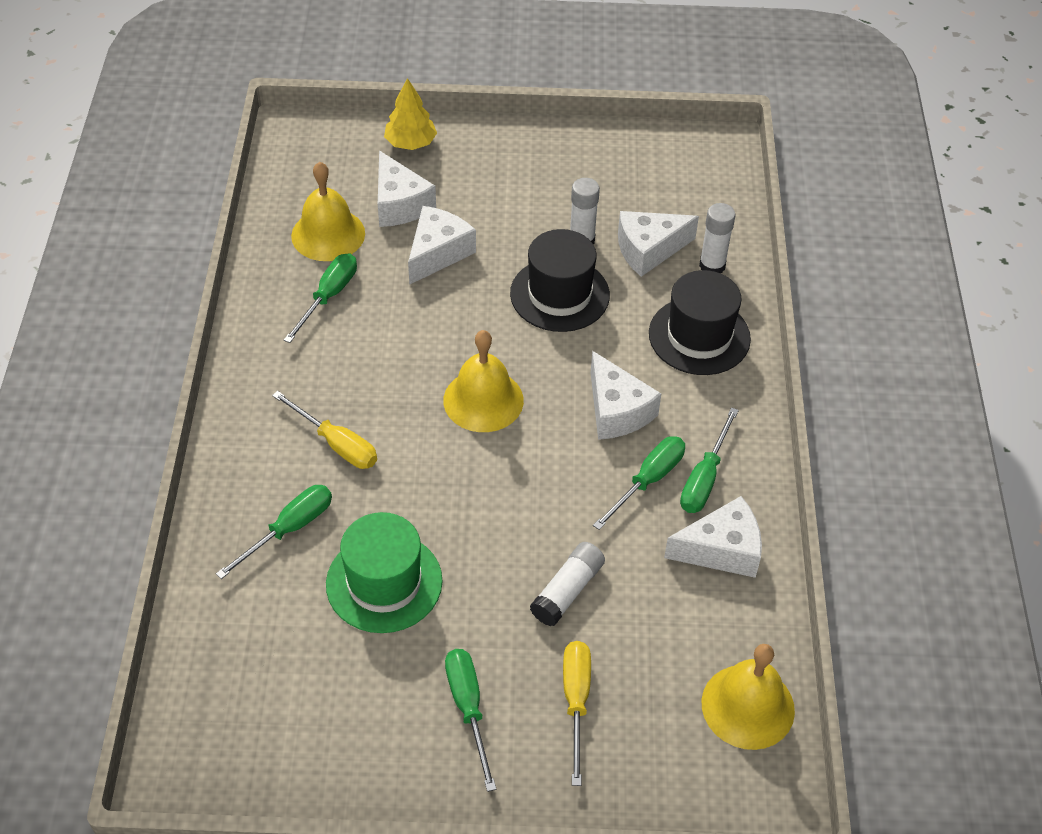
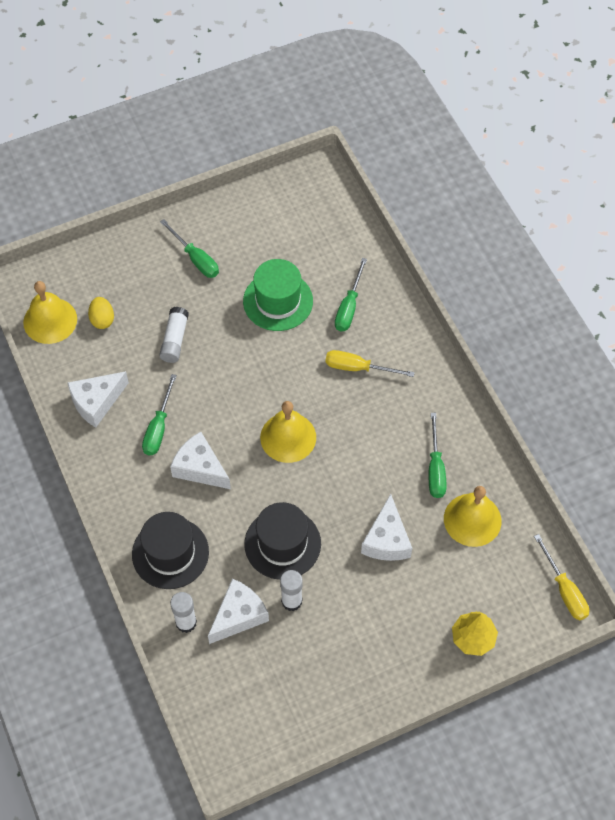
camera: 155 degrees right, 10 degrees up
(399, 204) = (441, 571): white cheese -> none
(576, 701) = (142, 285): yellow screwdriver -> yellow screwdriver (564, 590)
(663, 671) = (102, 319): none -> yellow egg
(704, 478) = (124, 445): green screwdriver -> none

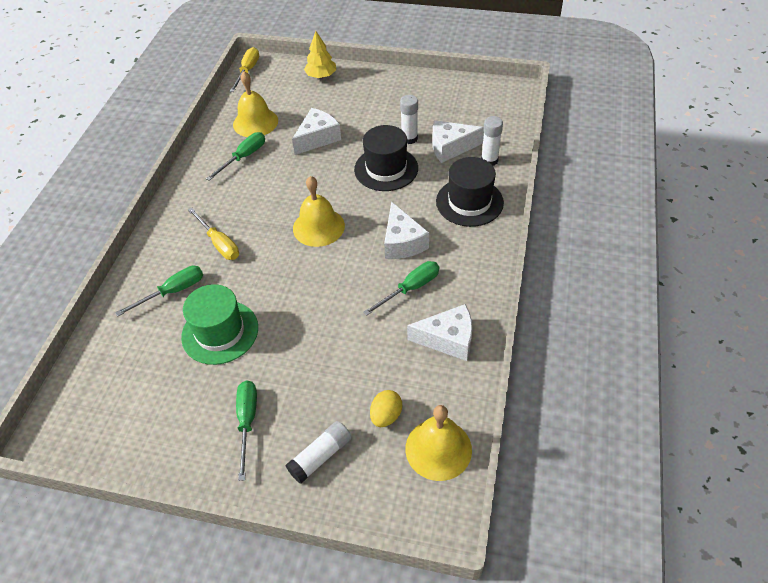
camera: 140 degrees left, 10 degrees down
(174, 340) = (336, 353): white glue stick -> white glue stick (320, 456)

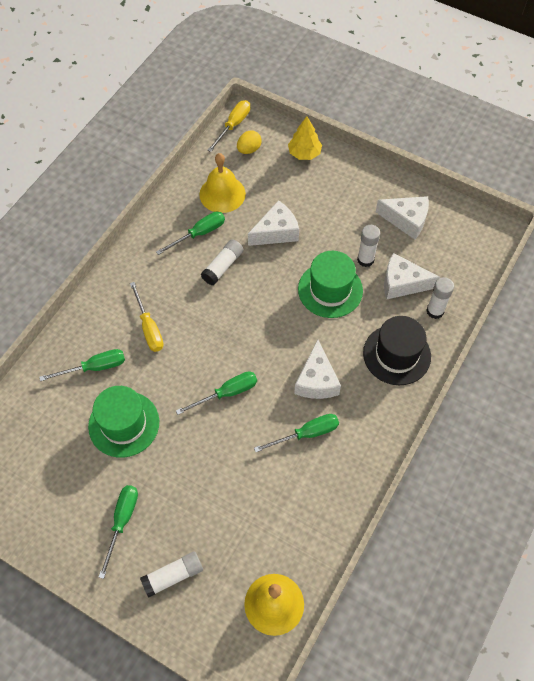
camera: 15 degrees right, 10 degrees up
(276, 176) = (222, 266): none -> white glue stick
(318, 227) = (244, 338): yellow bell -> none
(318, 276) = (227, 393): none -> green screwdriver
(386, 169) = (330, 290): black hat -> green hat
(386, 416) = (240, 556): yellow egg -> yellow egg (249, 149)
(448, 339) = (321, 499): white cheese -> white cheese (406, 220)

